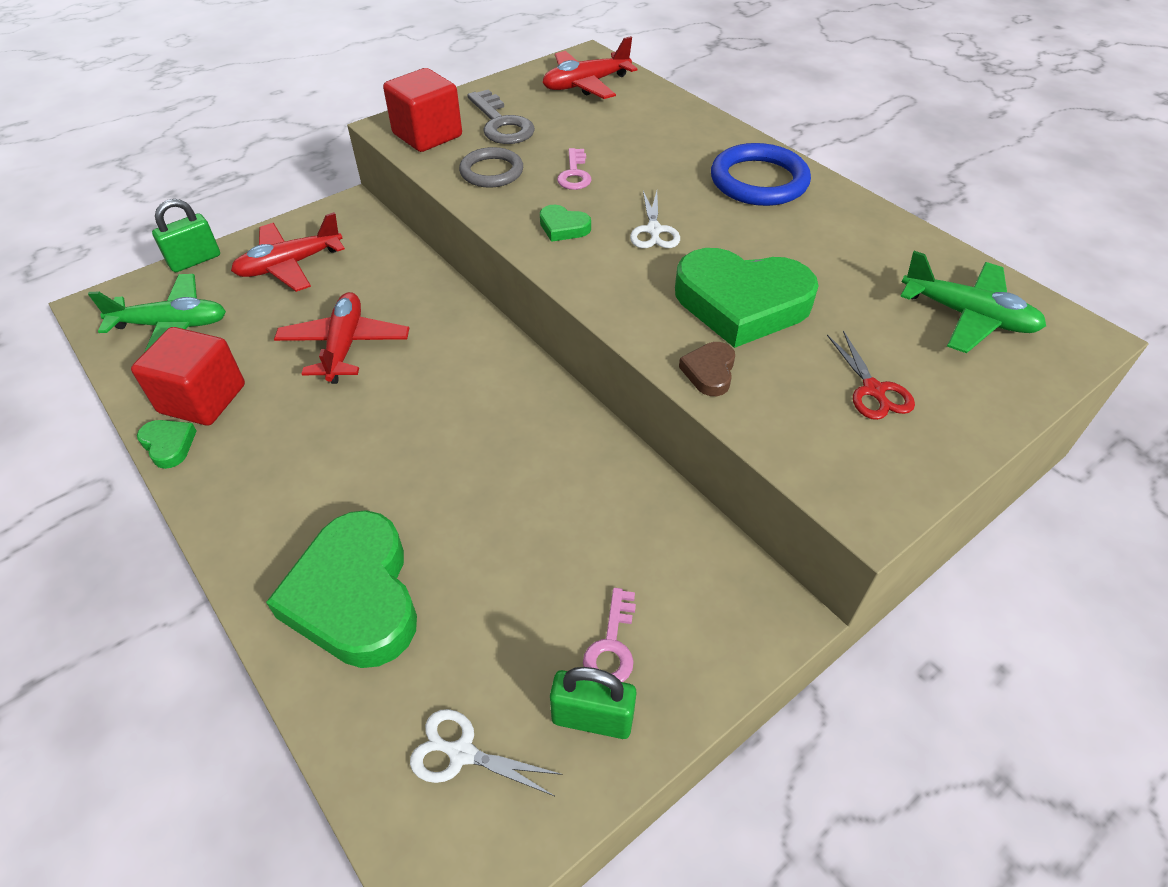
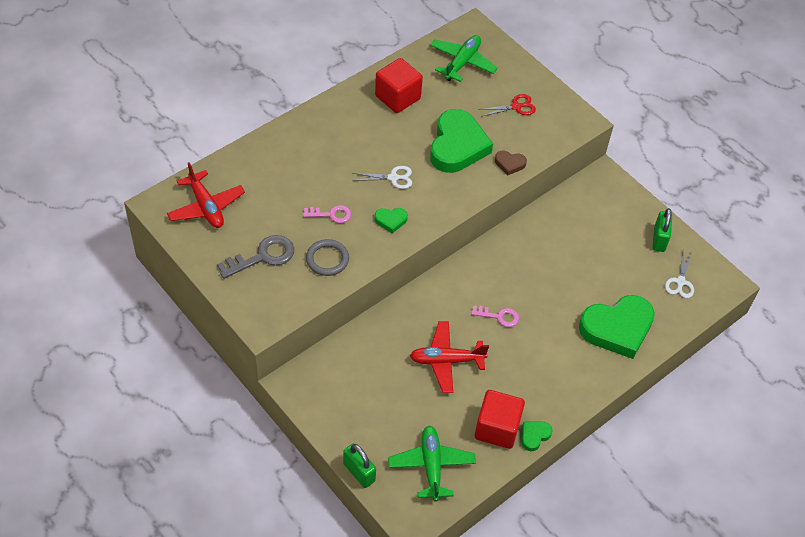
camera: 95 degrees left, 5 degrees up
(290, 265) = (364, 408): red plane -> none
(427, 135) = (277, 300): red cube -> red cube (397, 97)
(563, 227) = (391, 220): green heart -> green heart turned 60 degrees clockwise
(611, 646) = (627, 232): pink key -> pink key (499, 316)
(759, 181) = (340, 124): blue ring -> none

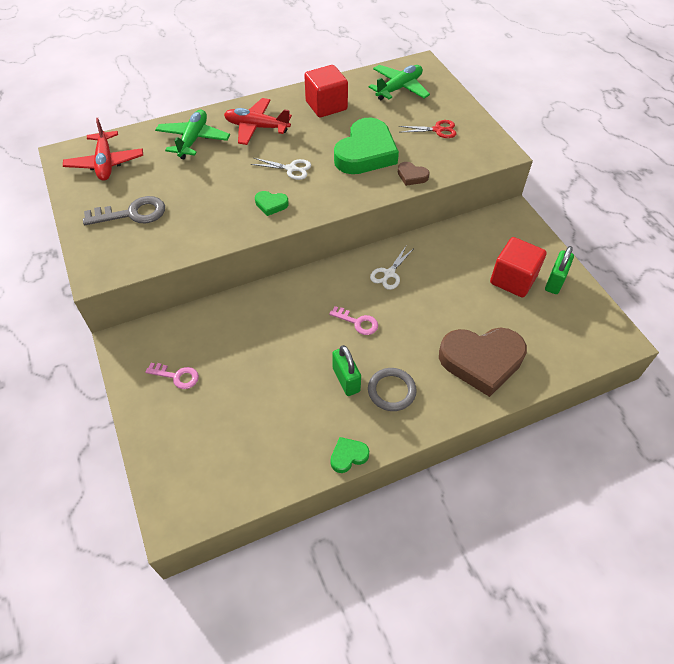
camera: 20 degrees right, 0 degrees up
(327, 259) = (192, 227): grey ring -> grey ring (391, 391)
(331, 214) = (216, 189): pink key -> pink key (177, 376)
(359, 472) = (142, 449): green padlock -> green padlock (346, 380)
(431, 466) = (221, 461): green plane -> green plane (193, 140)
(446, 360) = (285, 354): red plane -> red plane (257, 127)
(497, 428) = (310, 437): red cube -> red cube (513, 279)
(617, 328) = (481, 361): green heart -> brown heart
(680, 282) = (567, 328): white scissors -> white scissors (389, 274)

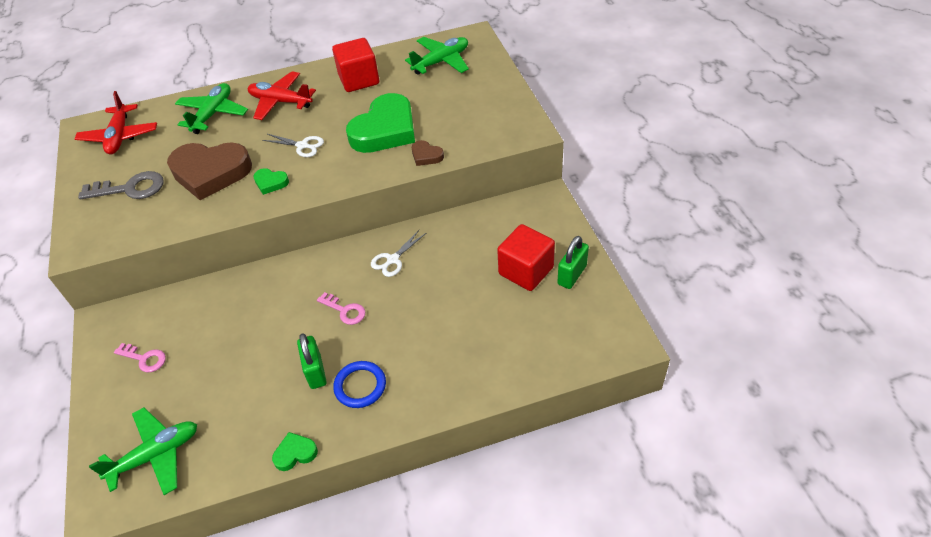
camera: 10 degrees right, 5 degrees down
(215, 466) = (156, 455): none -> green plane
(391, 391) = (360, 386): grey ring -> blue ring
(438, 130) = (469, 107): red scissors -> none
(481, 361) = (466, 359): brown heart -> brown heart (210, 173)

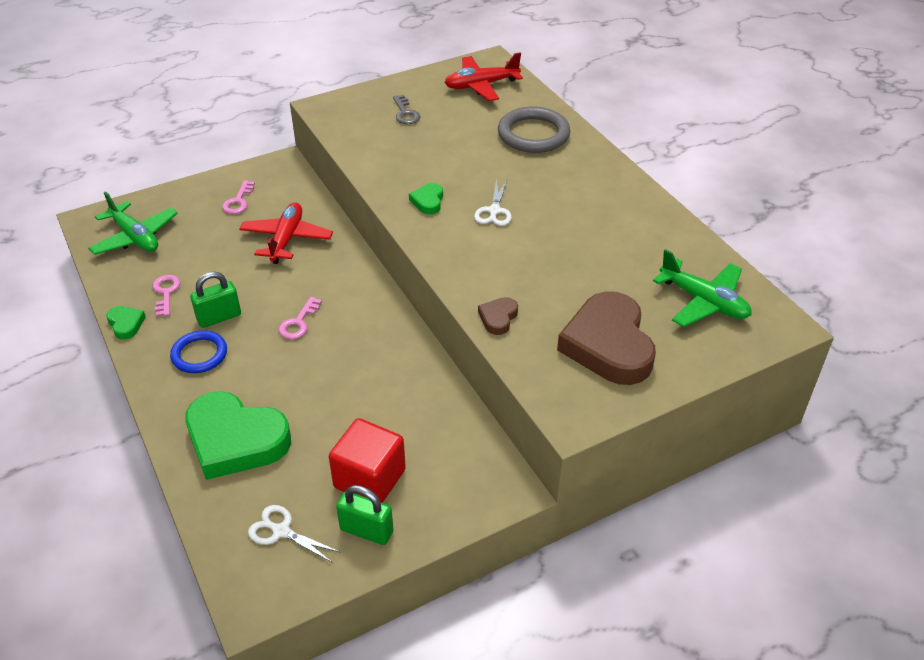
camera: 75 degrees right, 5 degrees down
(130, 188) = (405, 113): grey key -> grey key, size x0.62
(210, 173) = (437, 157): brown heart -> brown heart (608, 345)
(213, 114) = (533, 134): green plane -> grey ring
(261, 419) = (166, 292): none -> pink key
(280, 102) = (569, 177): red plane -> red plane (286, 239)
(359, 80) = (634, 231): red cube -> none
(385, 130) = (539, 272): green heart -> green heart (235, 440)
(393, 260) = (376, 348): white scissors -> white scissors (281, 531)

